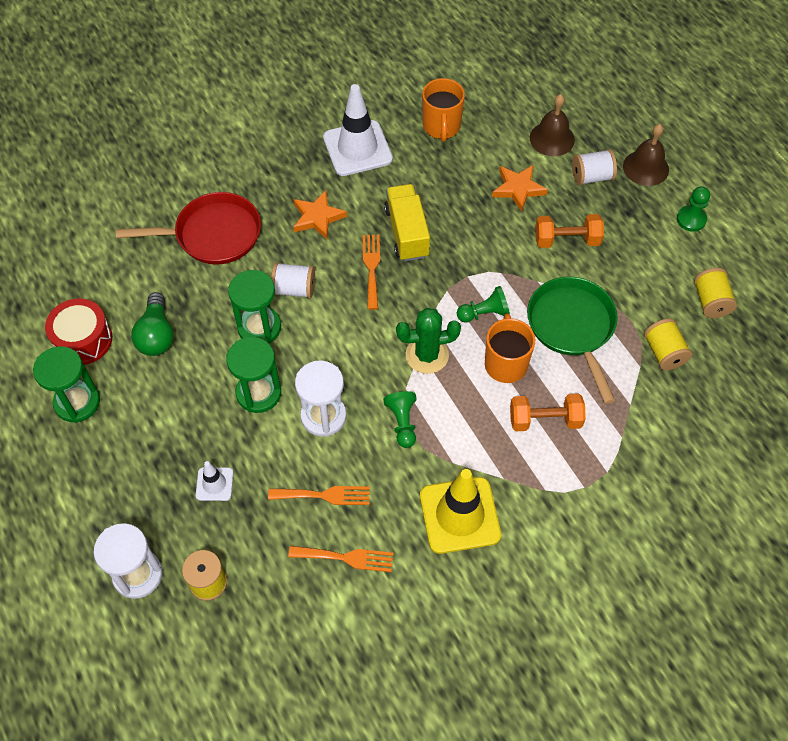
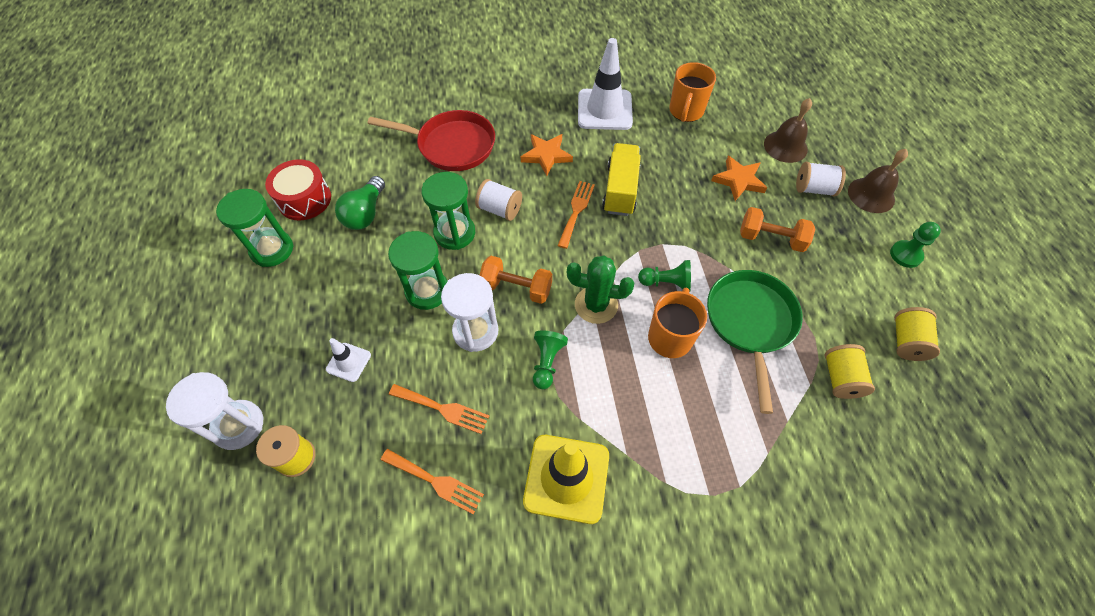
camera: 20 degrees right, 0 degrees up
(545, 420) = (691, 407): orange dumbbell -> orange dumbbell (516, 288)

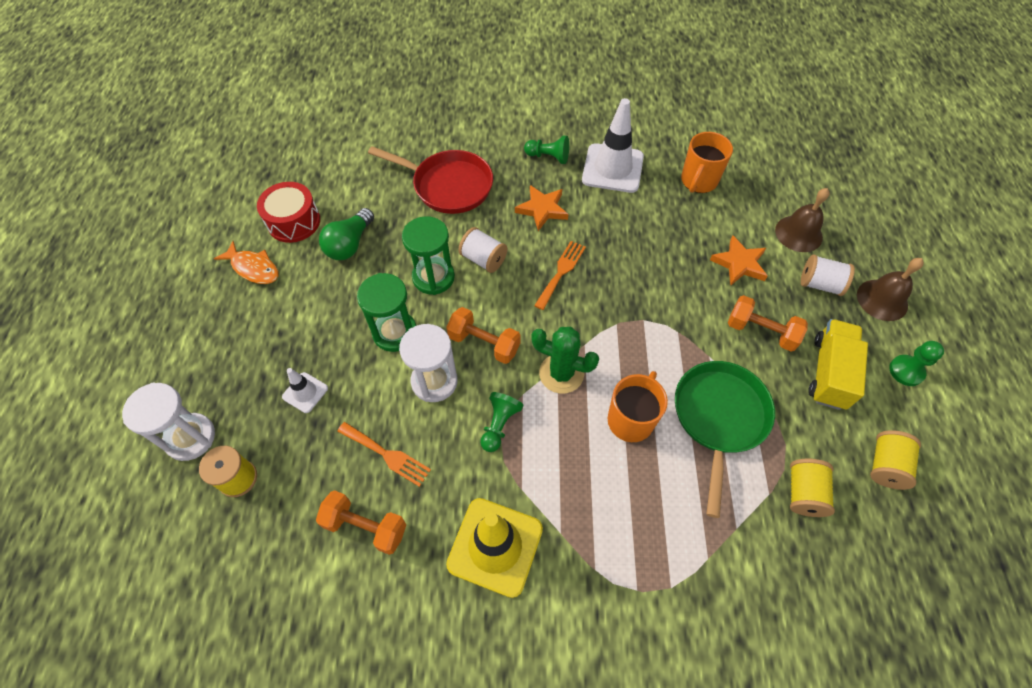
camera: 10 degrees right, 0 degrees up
(272, 250) = (253, 268): green hourglass -> orange fish
(435, 482) = (366, 526): orange fork -> orange dumbbell
(620, 190) = (611, 256): yellow truck -> yellow truck (829, 372)
(666, 283) = (639, 361): green pawn -> green pawn (548, 157)

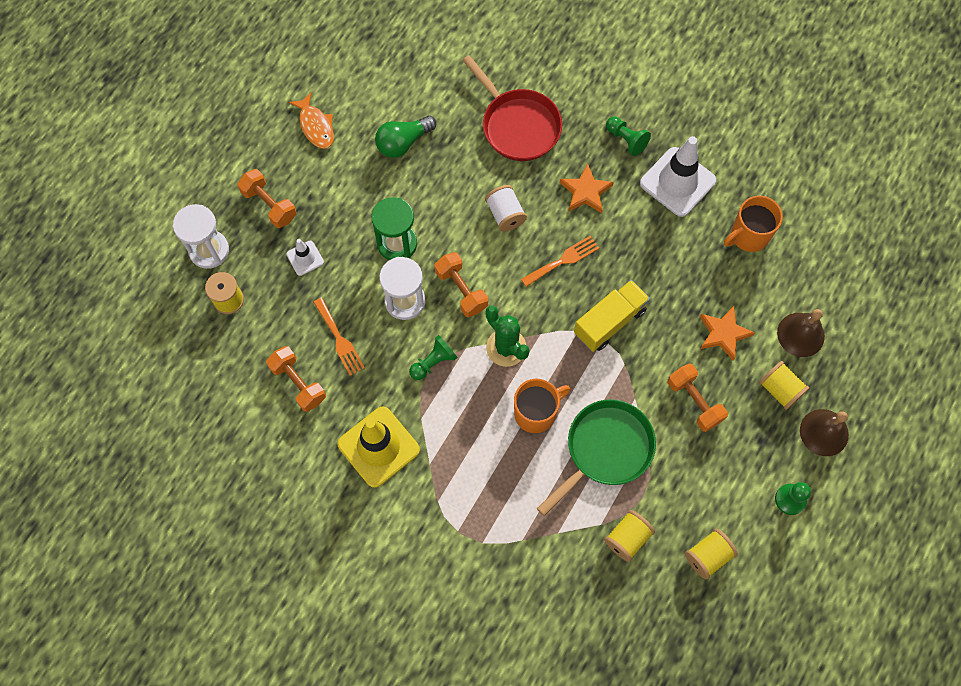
camera: 30 degrees right, 10 degrees up
(239, 360) = (269, 205): none -> orange dumbbell
(294, 222) = (368, 96): red drum -> none
(433, 277) = (454, 210): green hourglass -> none
(819, 284) = (779, 389): white spool -> yellow spool
(829, 372) = (723, 465): yellow truck -> yellow truck (609, 322)

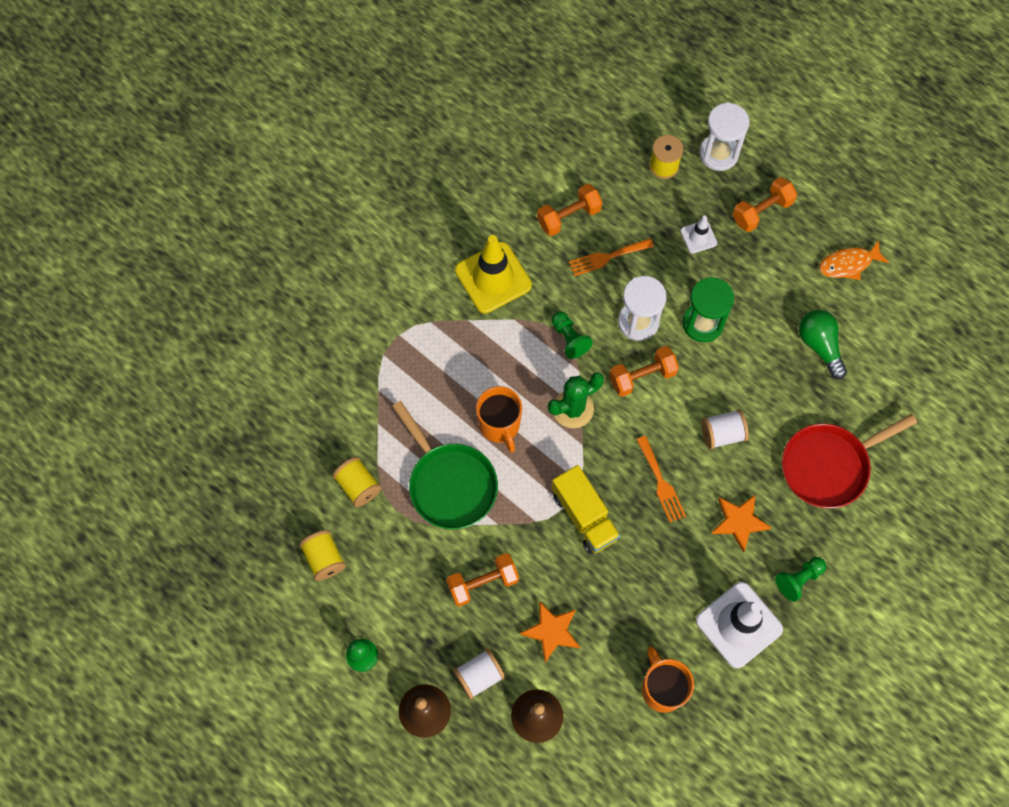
camera: 100 degrees right, 0 degrees up
(779, 389) = (479, 676): yellow spool -> white spool

